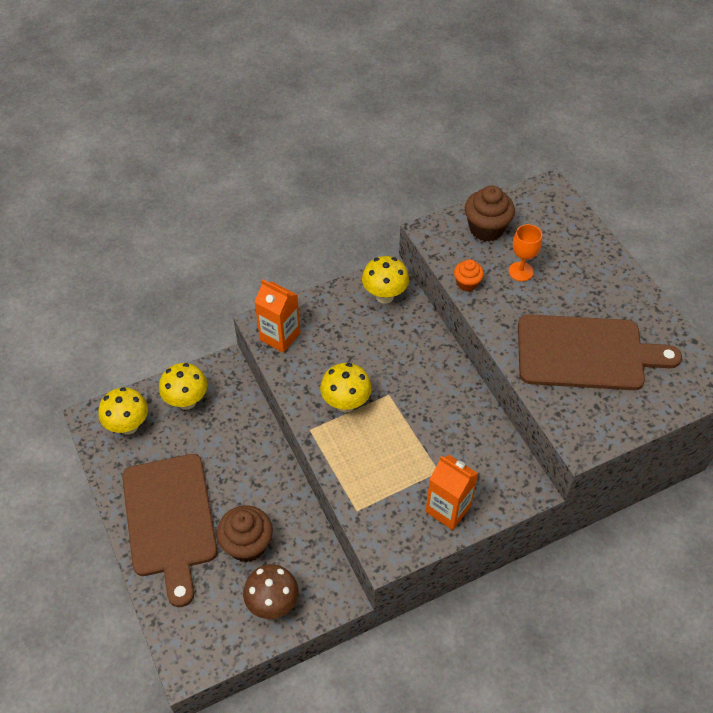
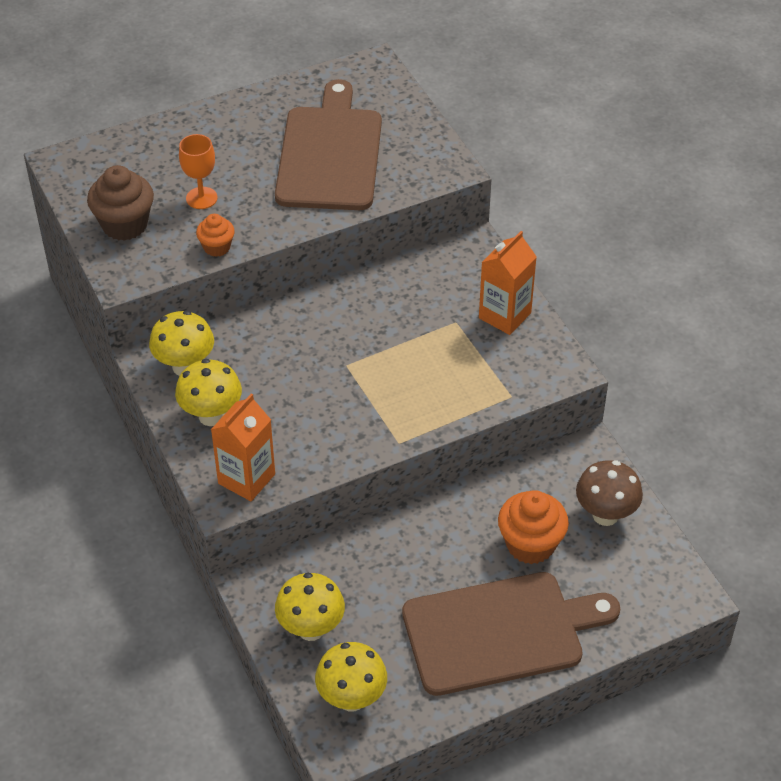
camera: 90 degrees left, 5 degrees down
(247, 545) = (530, 544): brown cupcake -> orange cupcake
(346, 403) = (359, 407): yellow mushroom -> yellow mushroom (211, 416)

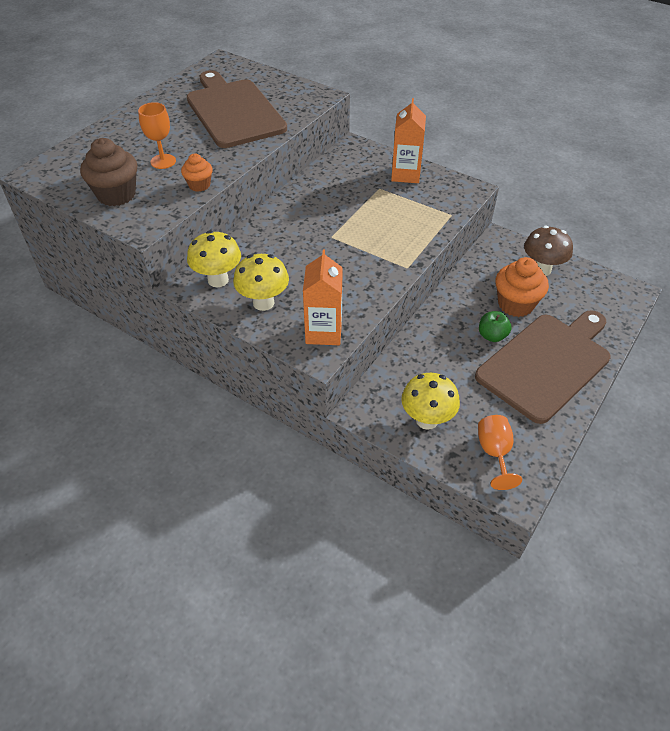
camera: 30 degrees left, 0 degrees up
(352, 699) = (494, 453): yellow mushroom -> orange goblet
(467, 569) = (492, 336): none -> green apple

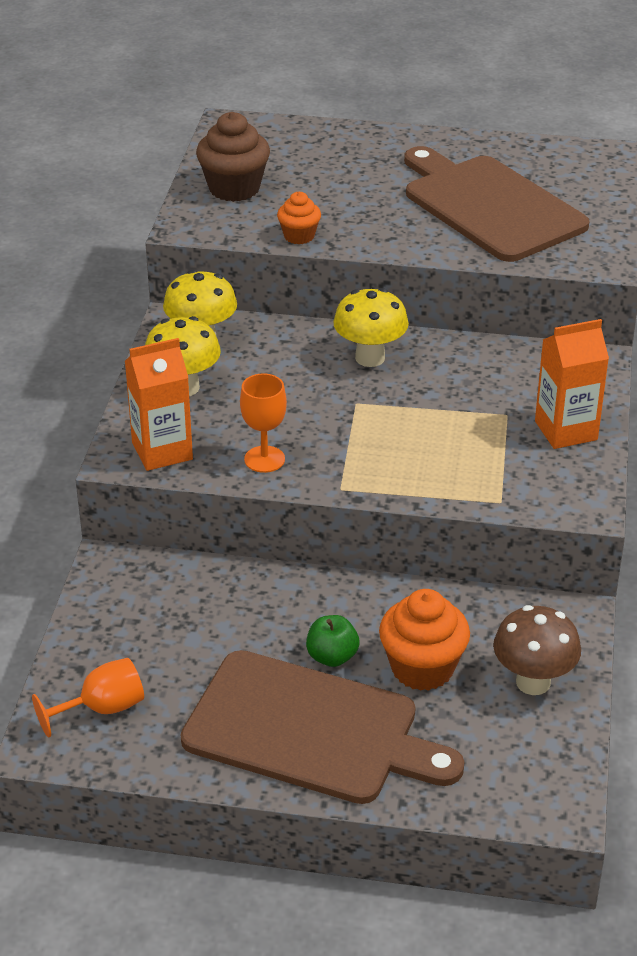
camera: 65 degrees right, 10 degrees down
(163, 161) = (326, 195): orange goblet -> orange goblet (264, 459)
(233, 111) = (489, 206): brown cutting board -> brown cutting board turned 75 degrees counterclockwise
(427, 420) = (126, 629): yellow mushroom -> yellow mushroom (370, 358)

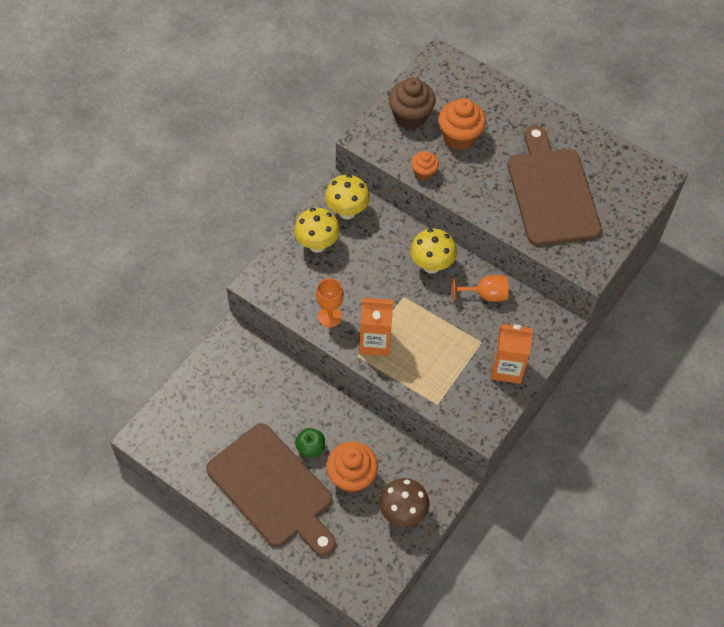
camera: 25 degrees right, 20 degrees up
(102, 709) = (181, 427): orange goblet -> orange goblet (485, 295)
(162, 451) = (280, 287): orange carton -> orange carton (375, 342)
(319, 189) = (459, 137): none -> orange cupcake

